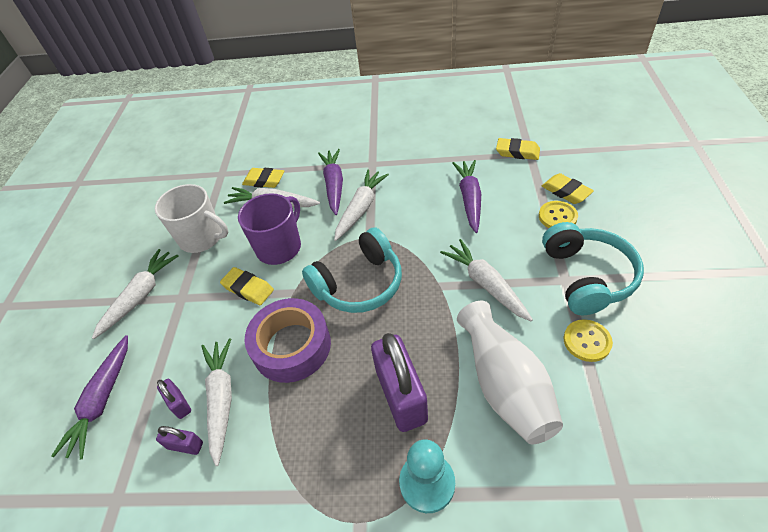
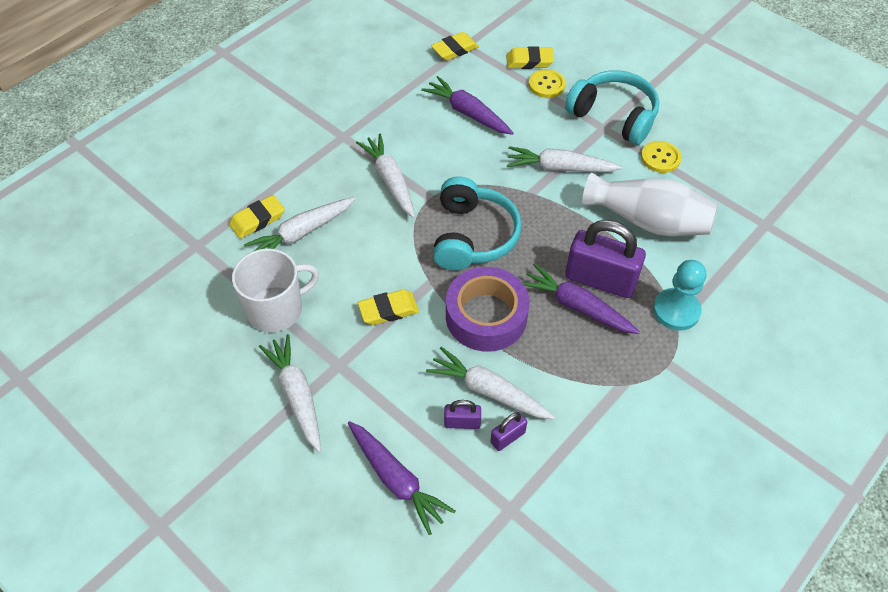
camera: 55 degrees left, 5 degrees up
(280, 247) = (365, 260): purple mug -> none
(334, 185) = (335, 177): purple carrot -> purple carrot (577, 306)

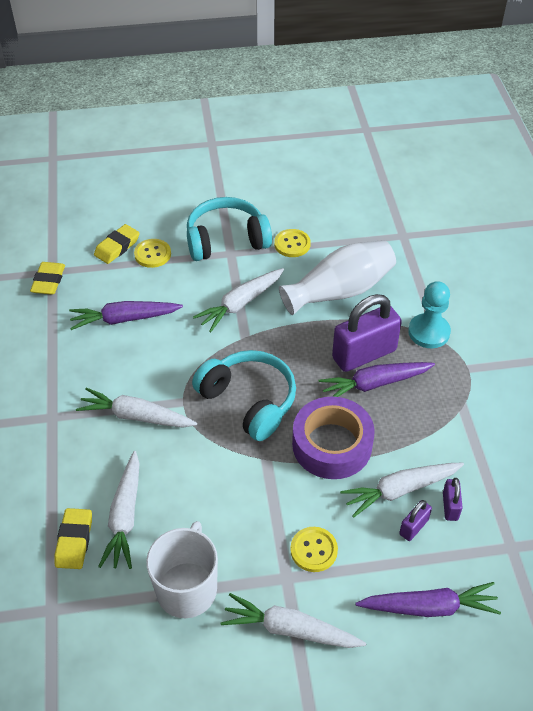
camera: 50 degrees left, 5 degrees down
(377, 367) = (313, 550): none -> yellow button
(388, 310) = (266, 505): yellow eraser -> none

